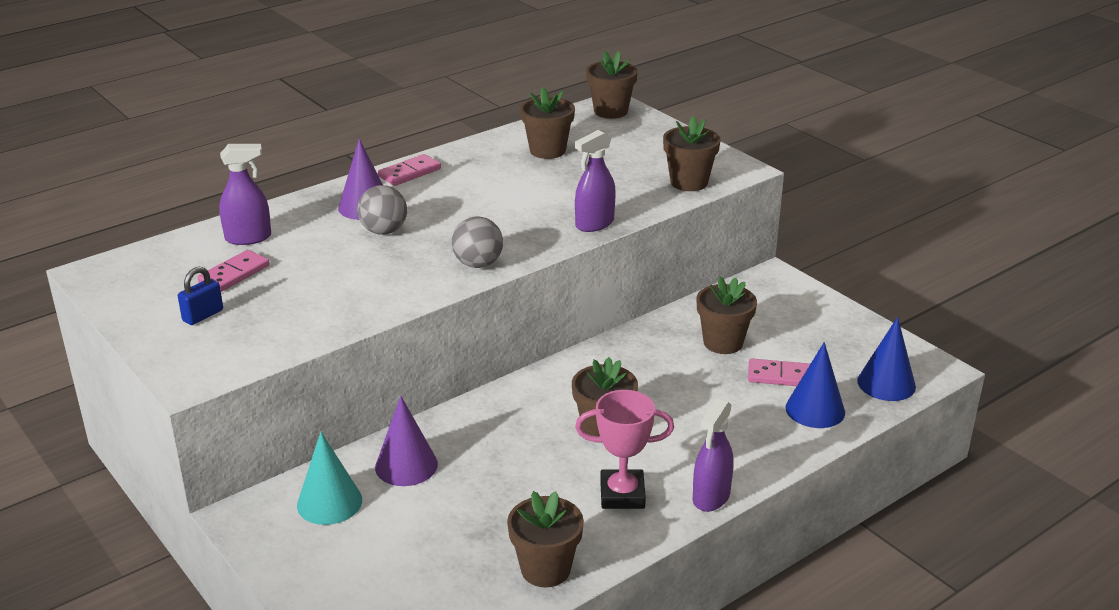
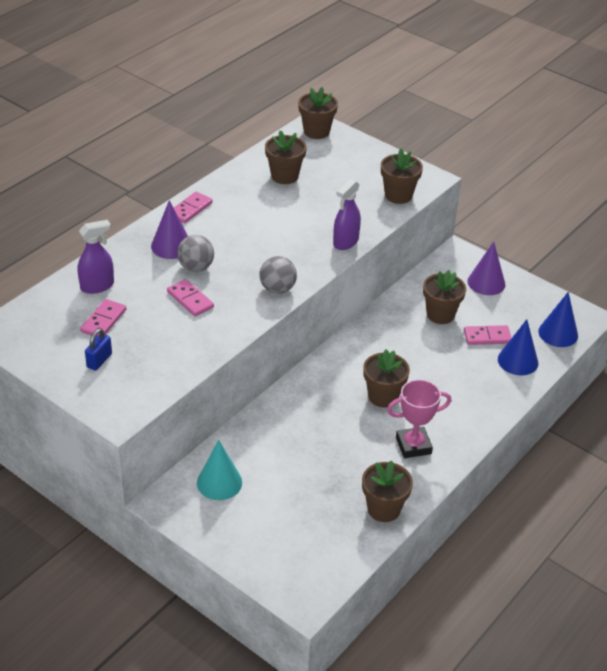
camera: 15 degrees left, 10 degrees up
(357, 264) = (190, 300): none -> pink domino
(406, 465) = (260, 445): purple cone -> purple cone (486, 282)
(711, 497) = (471, 439): purple spray bottle -> none

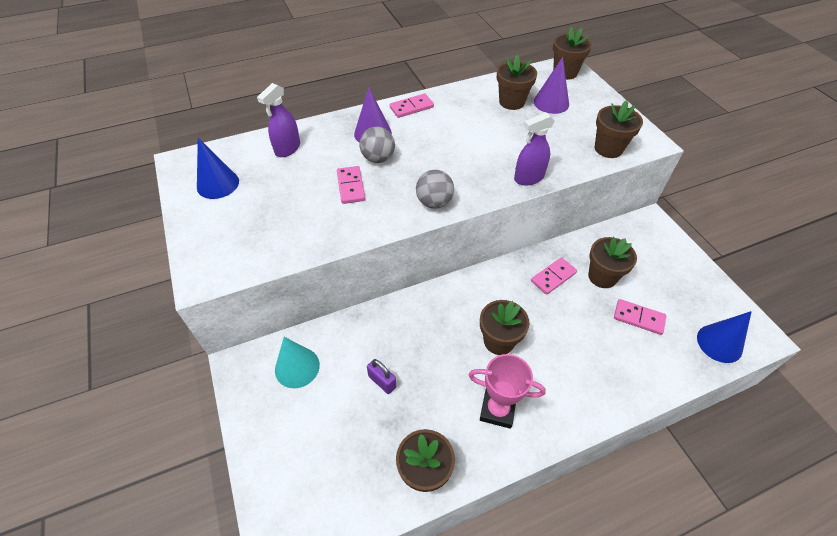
camera: 30 degrees right, 10 degrees up
(97, 286) = (287, 149): purple spray bottle -> purple spray bottle turned 120 degrees clockwise
(99, 360) = (233, 216): blue padlock -> none
(103, 321) = (267, 181): pink domino -> pink domino (553, 277)
(304, 463) = (382, 381): none -> purple padlock
(486, 282) = (666, 260): purple cone -> purple cone (551, 103)
(518, 361) = (659, 357): blue cone -> blue cone (218, 184)

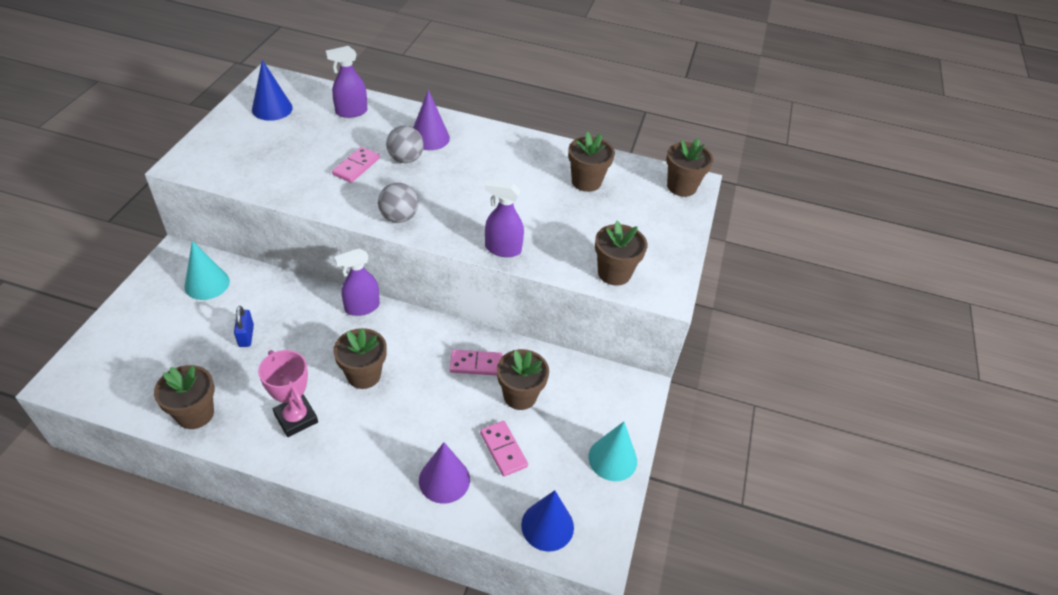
camera: 35 degrees right, 5 degrees down
(382, 381) = (246, 336): purple padlock -> blue padlock
(411, 107) = (491, 136): pink domino -> none
(435, 295) = (362, 307): none -> purple spray bottle
(551, 103) = (623, 204): purple cone -> purple cone (444, 480)
(694, 274) = (612, 459): none -> turquoise cone

